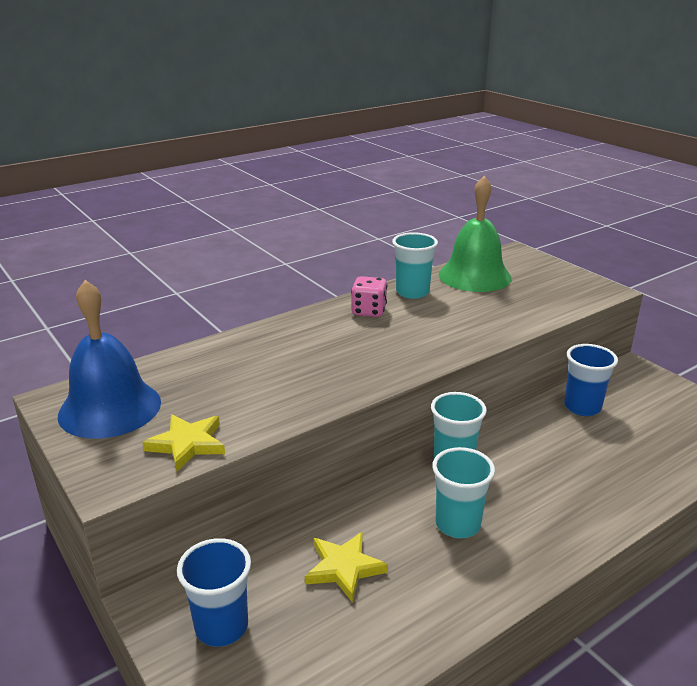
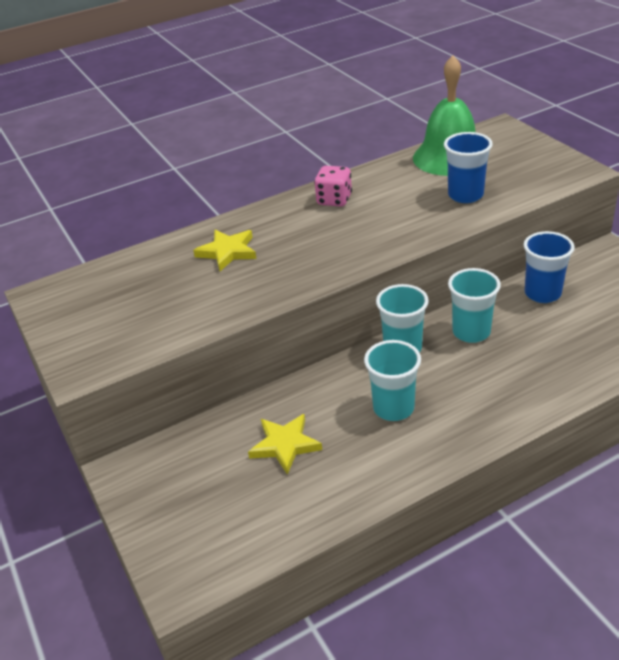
camera: 10 degrees right, 10 degrees up
(110, 408) = (85, 302): blue bell -> none
(187, 444) = (148, 337): yellow star -> yellow star (228, 252)
(221, 627) = (175, 491): blue cup -> blue cup (465, 195)
(412, 292) = (382, 178): turquoise cup -> turquoise cup (471, 332)

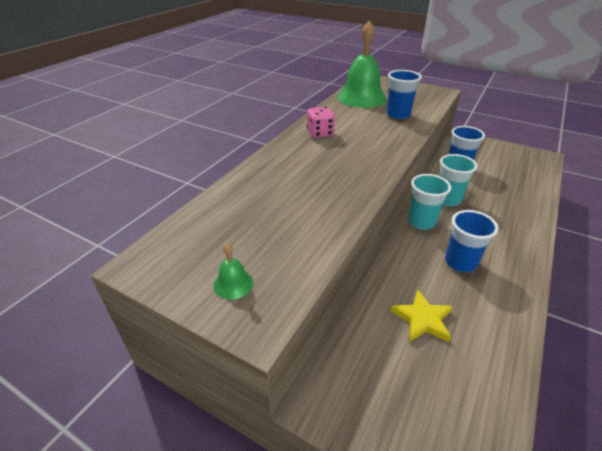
camera: 35 degrees left, 0 degrees up
(93, 334) = (233, 284): none -> green bell
(228, 252) = (282, 183): yellow star -> none
(393, 408) = (460, 262): turquoise cup -> blue cup

